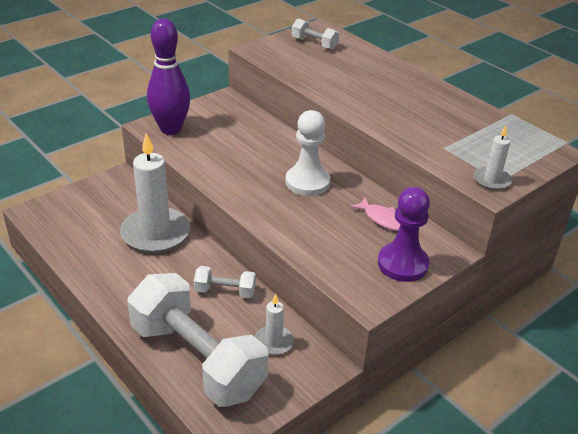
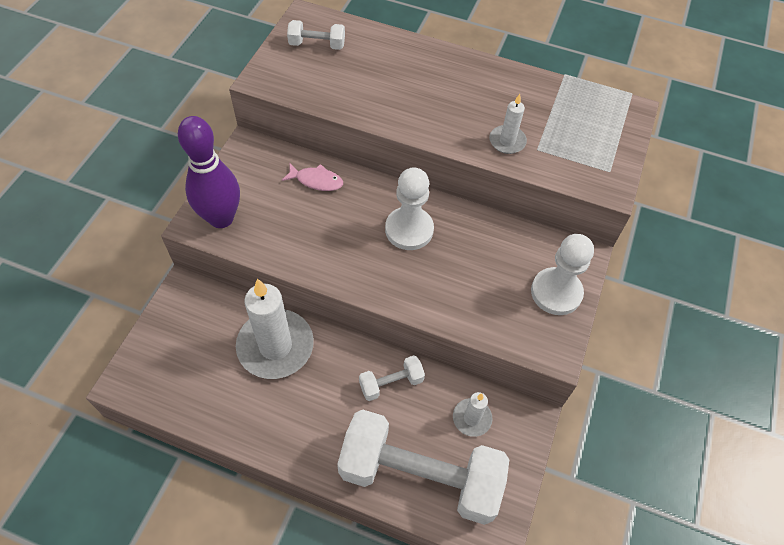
camera: 30 degrees left, 20 degrees up
(382, 219) = (505, 245): pink fish -> pink fish (316, 181)
(402, 264) = (556, 292): purple pawn -> white pawn
(491, 180) = (603, 174): white candle -> white candle (507, 141)

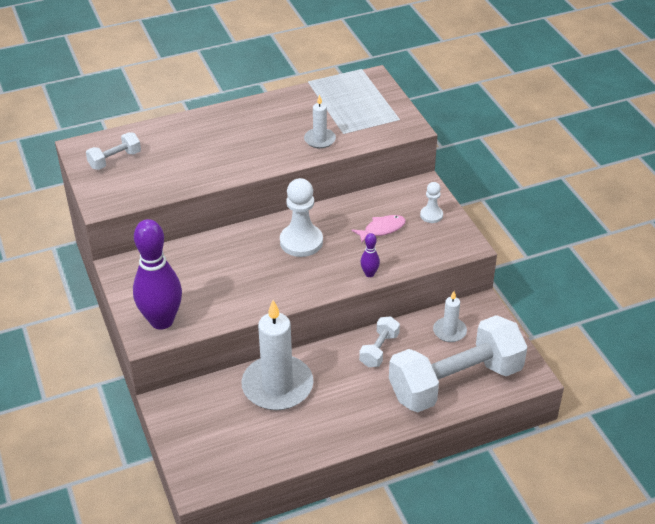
camera: 40 degrees left, 15 degrees down
(316, 181) = (201, 255): pink fish -> pink fish (382, 229)
(431, 309) = (369, 274): none -> purple bowling pin
(556, 292) = (431, 215): white pawn -> white pawn, size x0.54

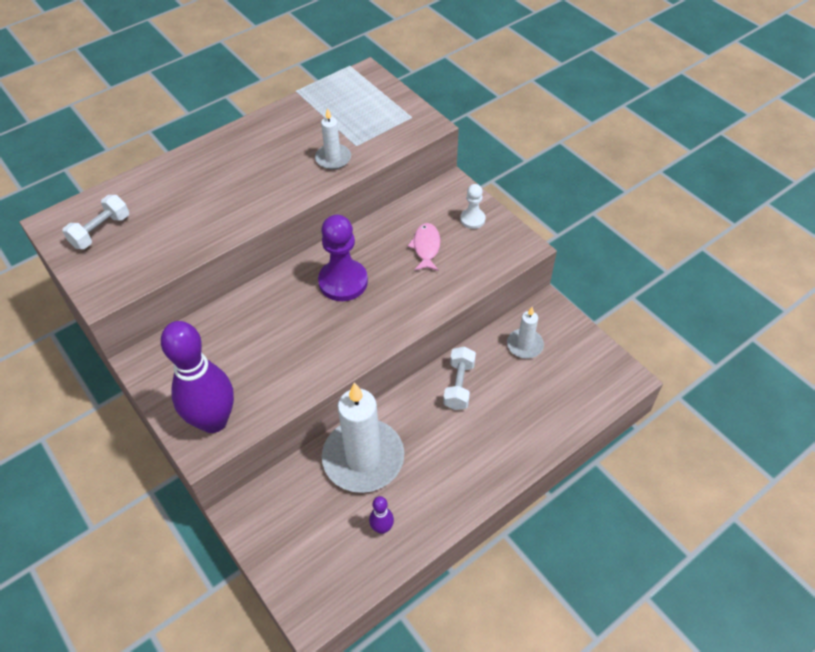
camera: 15 degrees left, 10 degrees up
(301, 242) = (343, 282): white pawn -> purple pawn
(369, 274) = (431, 305): purple bowling pin -> purple bowling pin (382, 528)
(382, 229) = (426, 247): pink fish -> pink fish turned 45 degrees counterclockwise
(455, 382) = (552, 405): white dumbbell -> none

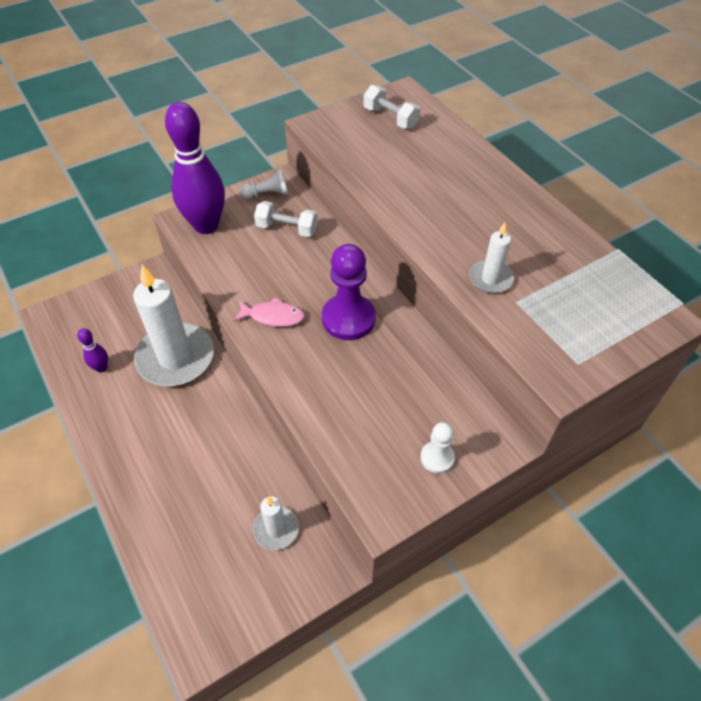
camera: 95 degrees right, 0 degrees up
(163, 370) = (267, 194): none -> white pawn
(426, 247) = (392, 400): pink fish -> pink fish (273, 316)
(459, 385) = (236, 449): white dumbbell -> white dumbbell (287, 229)

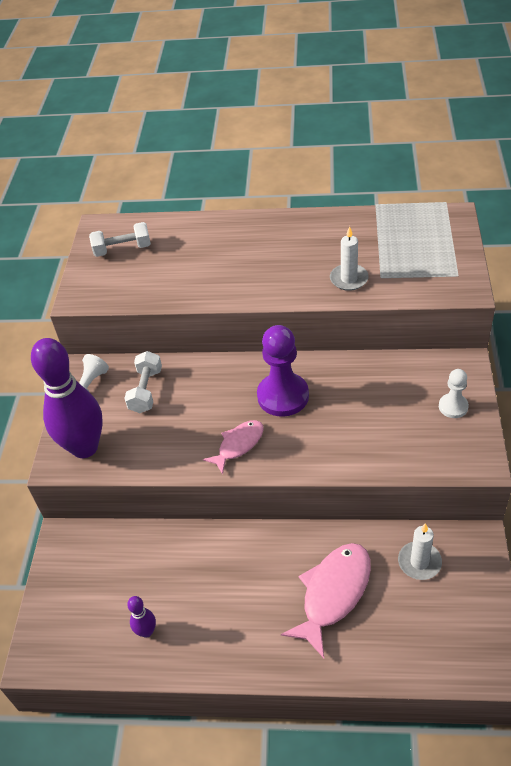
camera: 50 degrees left, 5 degrees down
(175, 358) = (186, 562): white candle -> none
(204, 476) = (333, 593): none -> pink fish
(287, 229) = (146, 391): white dumbbell -> white dumbbell turned 45 degrees counterclockwise

